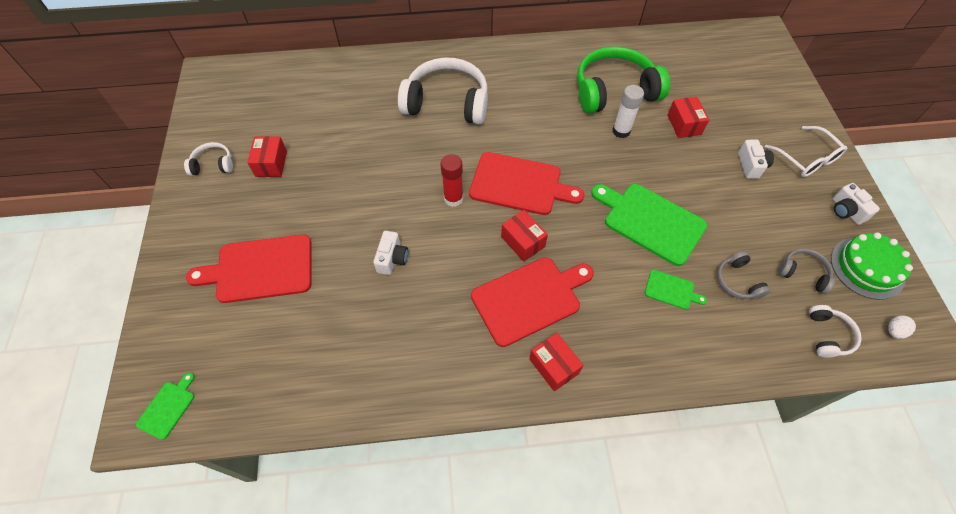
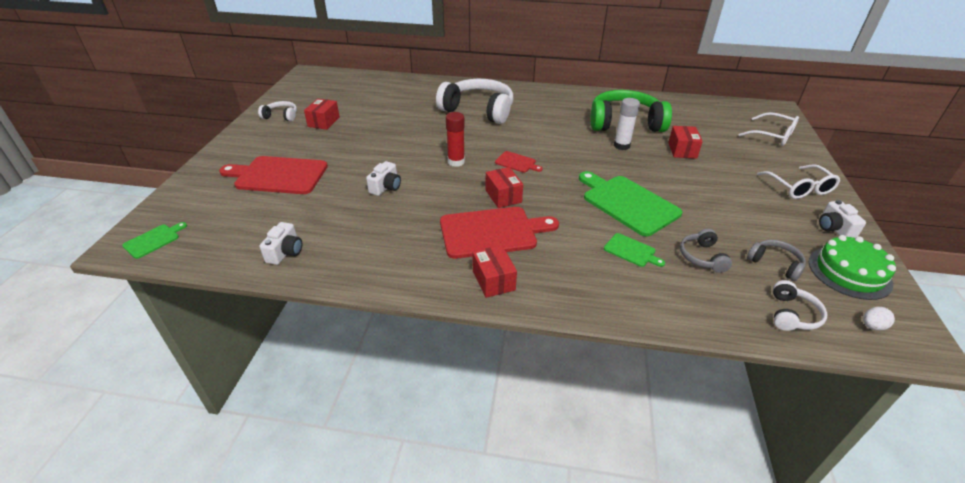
camera: 15 degrees right, 20 degrees down
(519, 184) = (517, 162): red cutting board -> red cutting board, size x0.48
(751, 165) = (740, 184): white camera -> white camera (285, 252)
(768, 80) = (772, 136): none -> white glasses

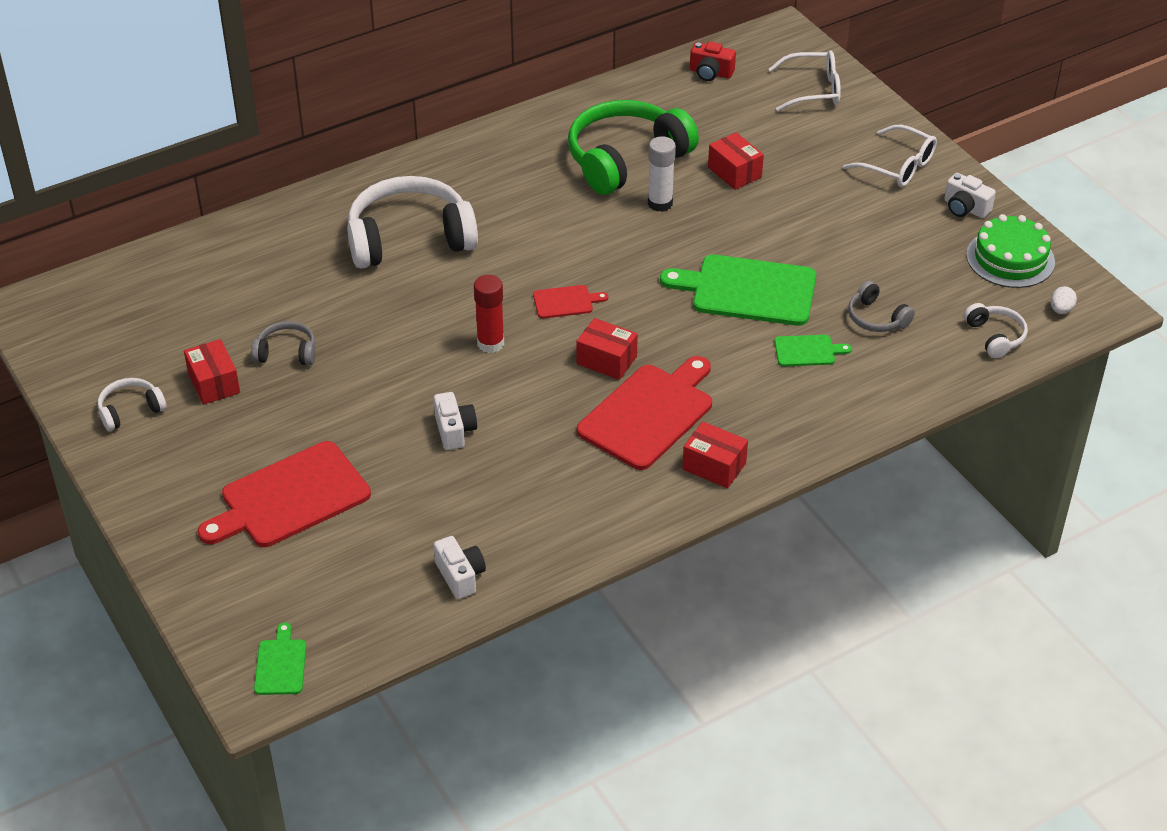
camera: 40 degrees left, 5 degrees up
(714, 109) = (710, 73): none -> red camera
(775, 264) = (944, 287): grey headphones -> grey headphones (286, 352)

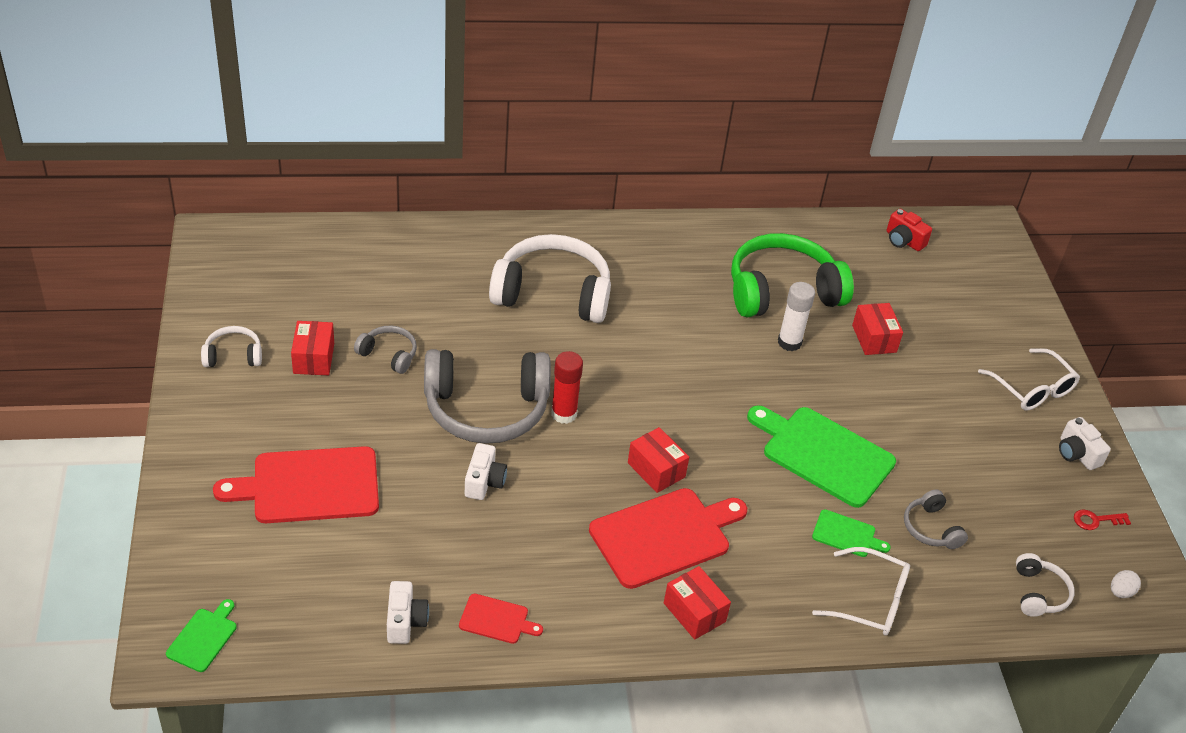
camera: 20 degrees right, 0 degrees up
(414, 366) = (486, 409): none -> grey headphones
(566, 302) = (652, 401): red cutting board -> red cutting board (496, 620)
(813, 90) = (990, 289): white glasses -> white glasses (870, 601)
(1010, 258) = (1096, 520): green cake -> red key

